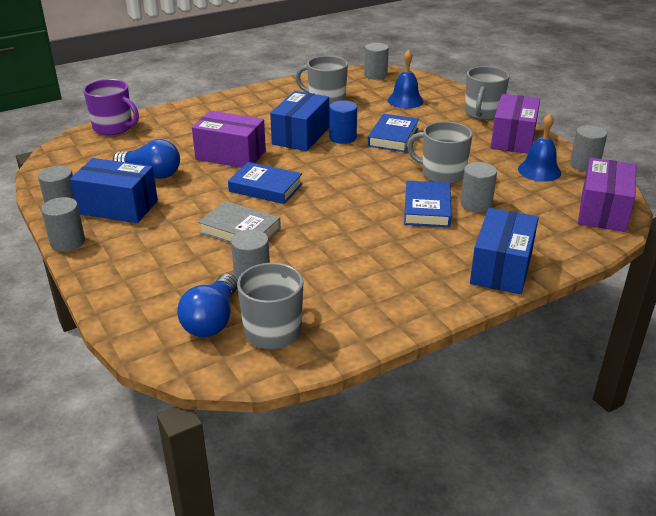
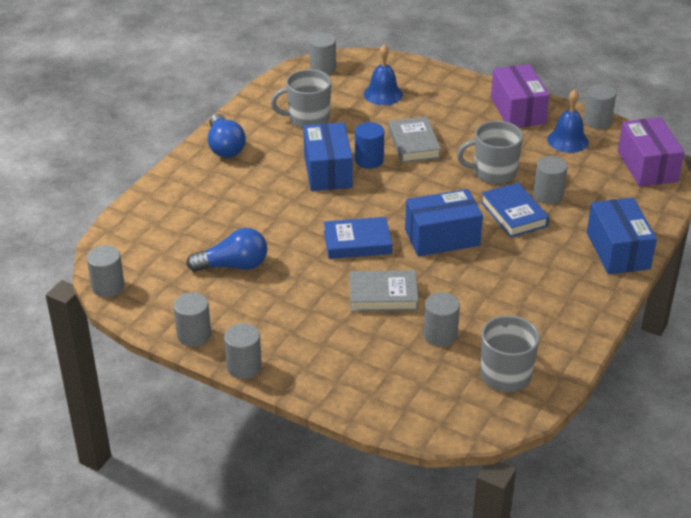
camera: 30 degrees left, 5 degrees up
(49, 159) = (108, 287): none -> grey cylinder
(113, 128) = (128, 225): purple mug -> none
(118, 207) = (245, 314): blue box -> blue box (442, 237)
(212, 320) = (450, 385): blue light bulb -> blue light bulb (225, 147)
(230, 155) = (286, 218): purple box -> none
(393, 137) = (414, 144): blue book -> grey book
(483, 113) = (467, 88): grey mug -> none

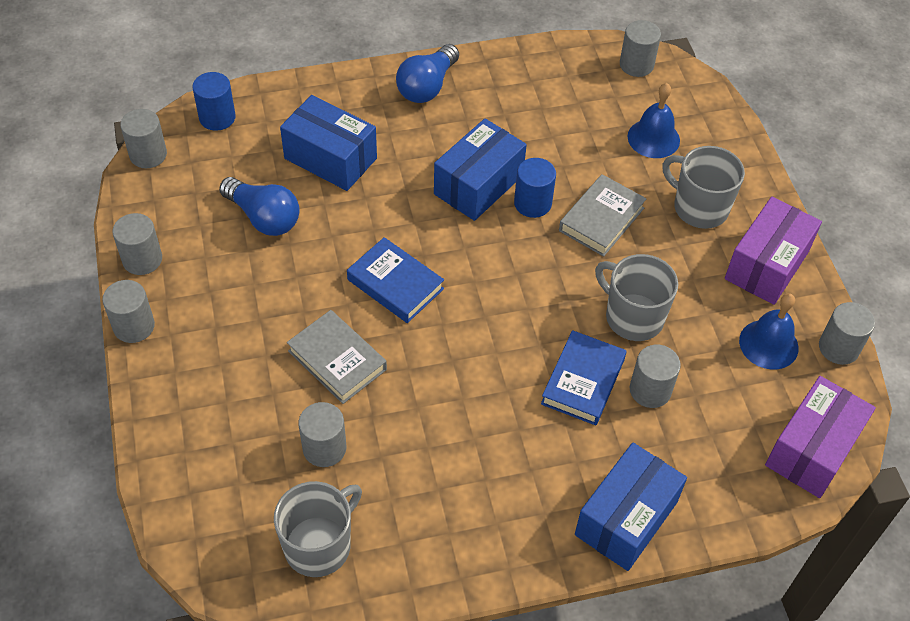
camera: 45 degrees right, 15 degrees up
(121, 241) = (217, 117): none -> blue cylinder
(307, 119) = (541, 112): grey mug -> grey mug (699, 208)
(442, 237) = (477, 346): blue box -> blue box (330, 158)

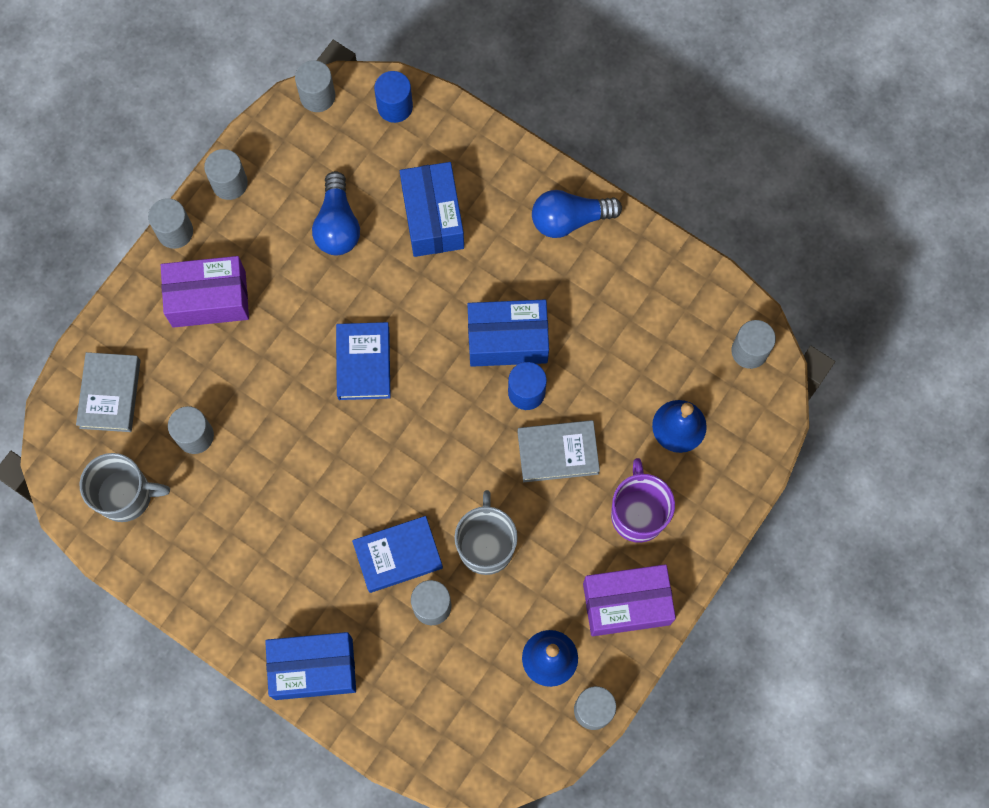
camera: 50 degrees right, 20 degrees up
(337, 360) = (267, 382): grey book -> grey book (110, 394)
(699, 208) = (638, 513): grey mug -> purple mug
(812, 449) = (482, 752): purple box -> purple box (209, 299)

